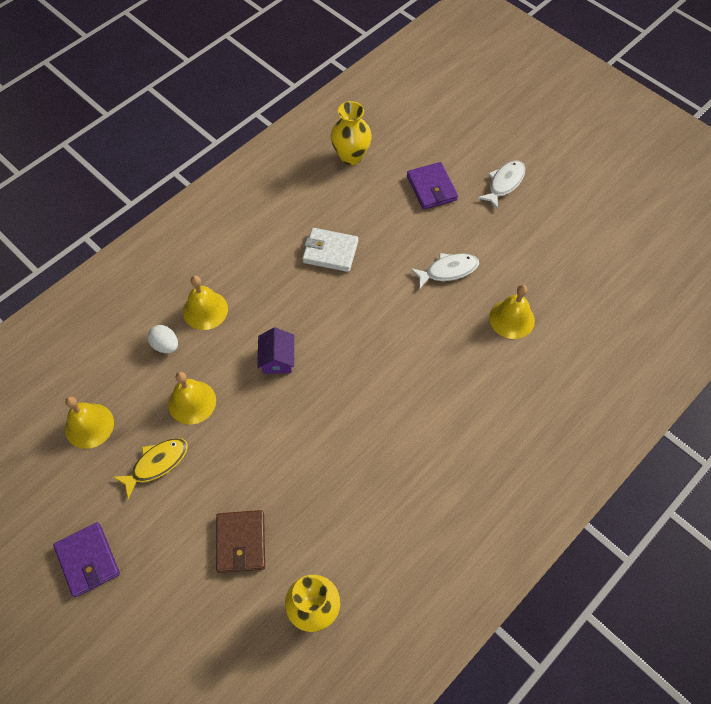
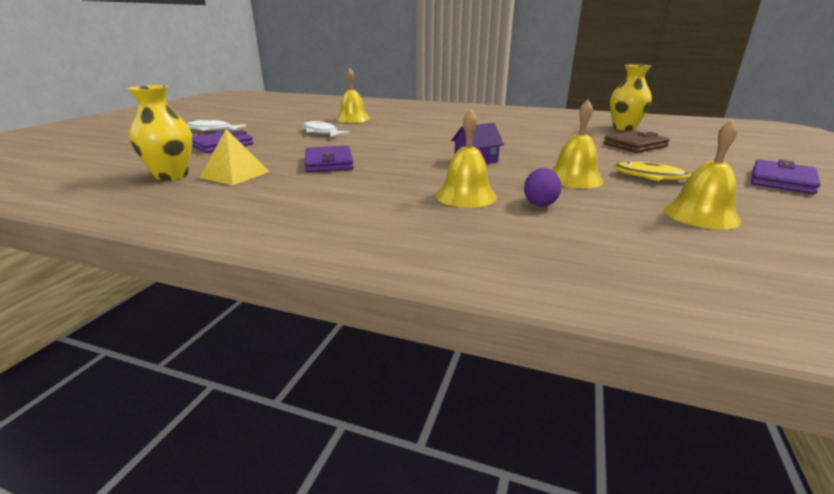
camera: 115 degrees left, 35 degrees down
(165, 345) = (540, 203): white egg -> purple egg
(330, 252) = (329, 163): white wallet -> purple wallet
(332, 190) = (235, 174): none -> yellow pyramid

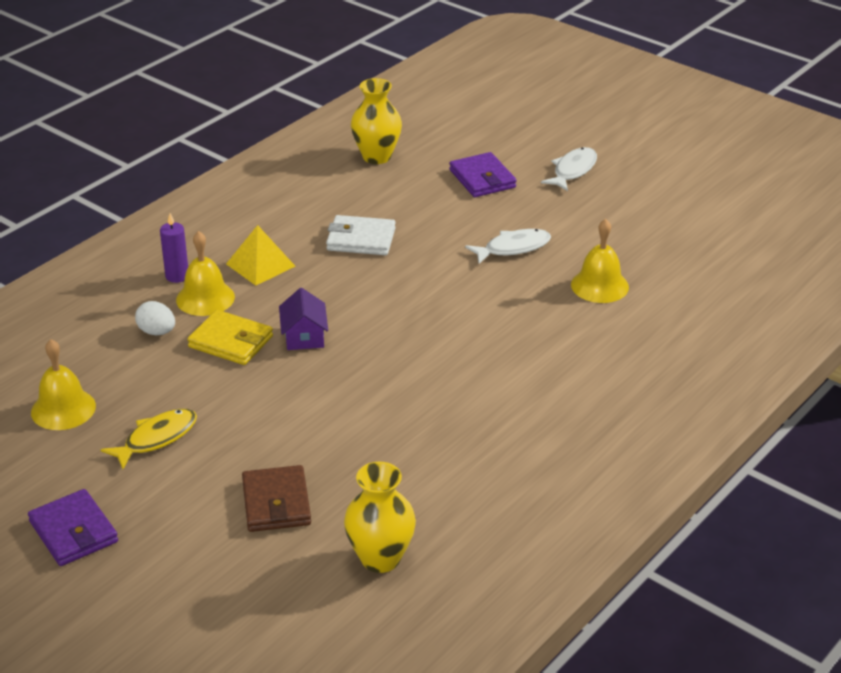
camera: 110 degrees right, 10 degrees up
(235, 174) = (357, 187): yellow pyramid -> yellow pyramid (260, 265)
(329, 163) = (361, 239): purple wallet -> white wallet
(442, 214) = (177, 276): none -> purple candle
(513, 177) = (231, 342): none -> yellow wallet
(540, 203) = (157, 332): purple egg -> white egg
(574, 178) = (197, 380): yellow bell -> none

